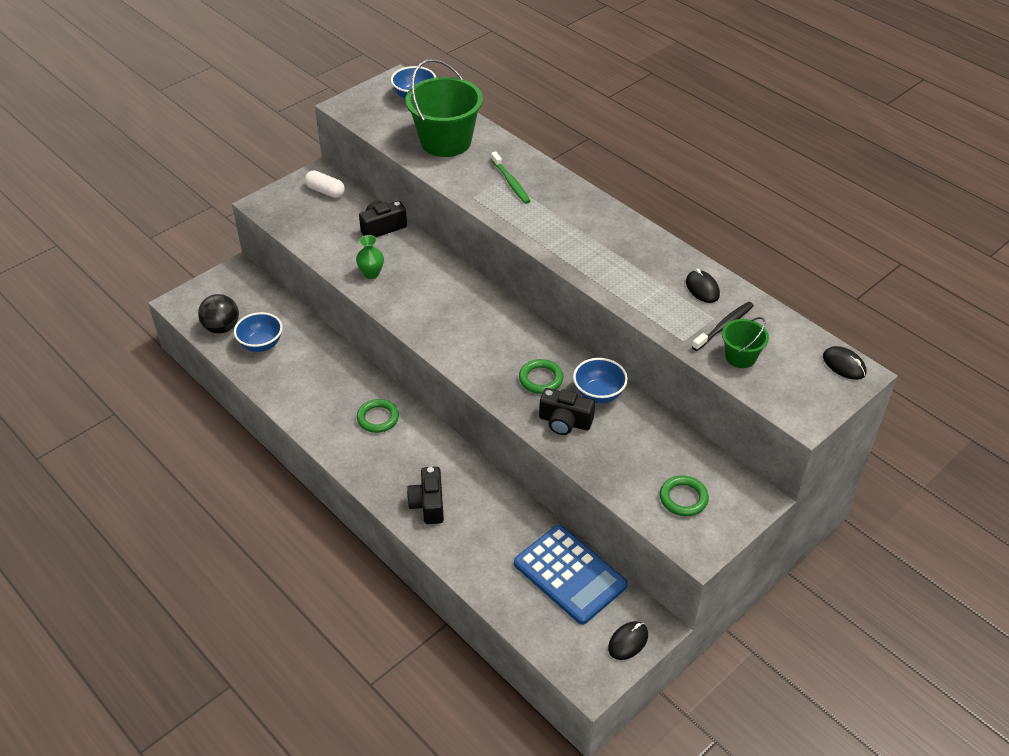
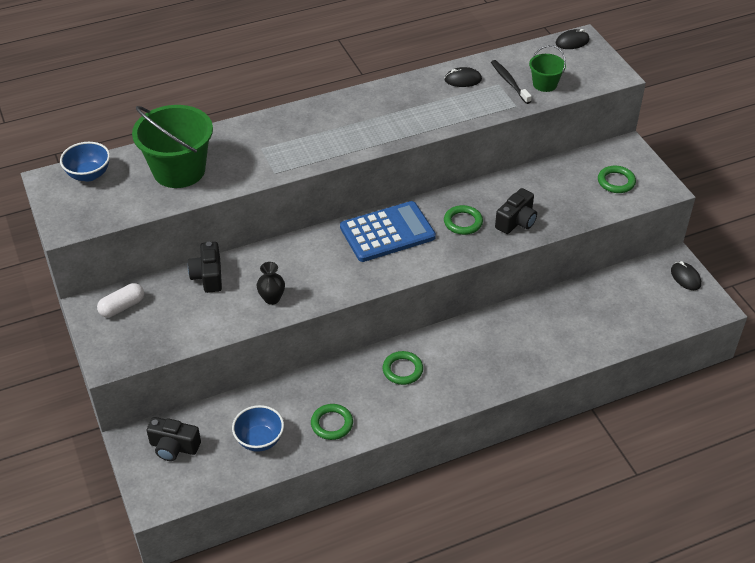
camera: 70 degrees left, 0 degrees up
(222, 328) = (216, 469): black ball -> none
(294, 386) = (332, 424): none -> green ring
(371, 273) = (272, 298): green vase -> black vase
(428, 504) = (516, 358): black camera -> black camera (174, 447)
(511, 182) = (268, 145): green toothbrush -> none
(570, 574) = (616, 291): blue calculator -> blue calculator (387, 232)
(598, 394) = (494, 194): blue bowl -> none

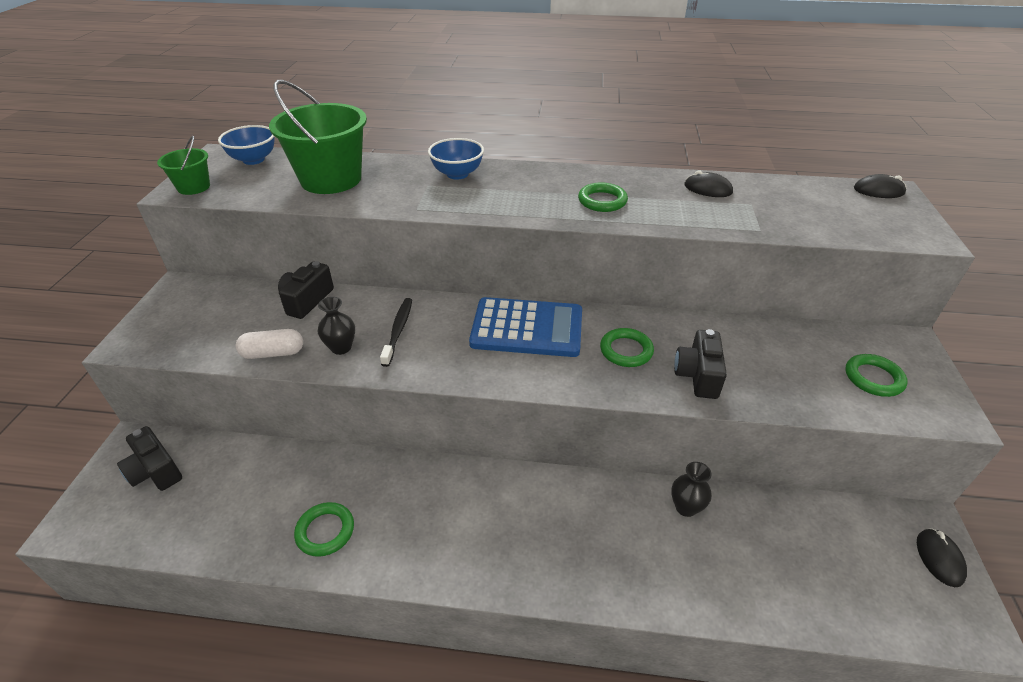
camera: 30 degrees right, 5 degrees down
(122, 307) = (203, 297): white capsule -> white capsule (273, 353)
(259, 440) = (236, 509): blue bowl -> blue bowl (457, 174)
(402, 370) = (459, 503): green ring -> green ring (602, 201)
(509, 82) = (767, 206): black toothbrush -> black toothbrush (398, 331)
(516, 221) = (697, 375): black camera -> black camera turned 120 degrees clockwise
(539, 310) = (686, 507): none -> black vase
(545, 84) = (815, 220): green bucket -> green bucket (194, 187)

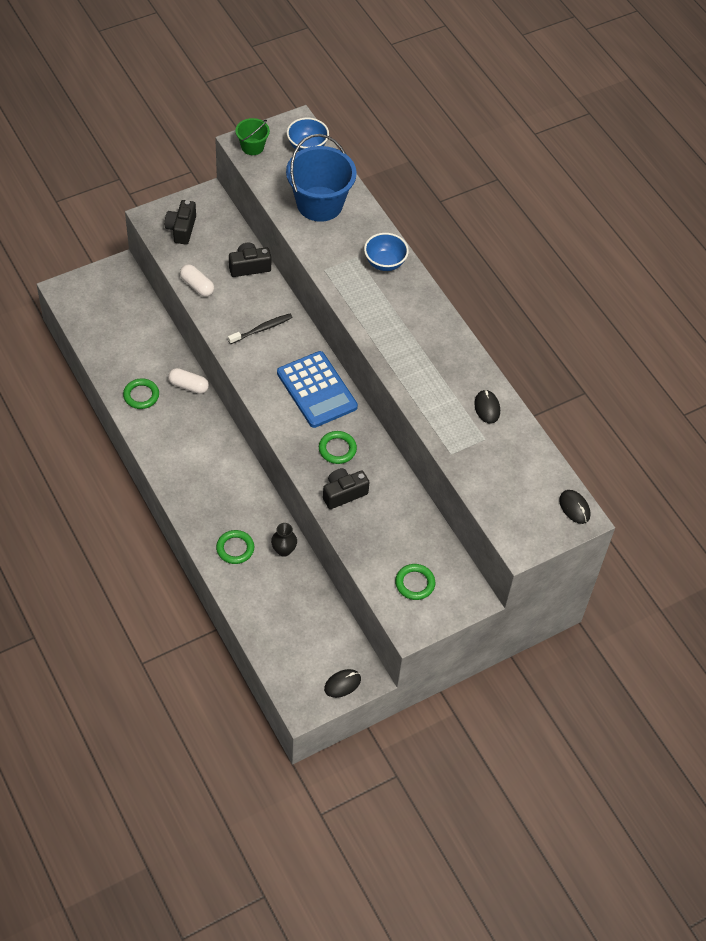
camera: 50 degrees right, 15 degrees up
(155, 471) = (114, 295): black camera -> black camera (181, 229)
(331, 179) = (319, 204): green bucket -> blue bucket
(341, 347) = (226, 313): black vase -> none
(365, 470) = (188, 386): none -> white capsule
(602, 201) = (417, 357): green ring -> green ring (235, 548)

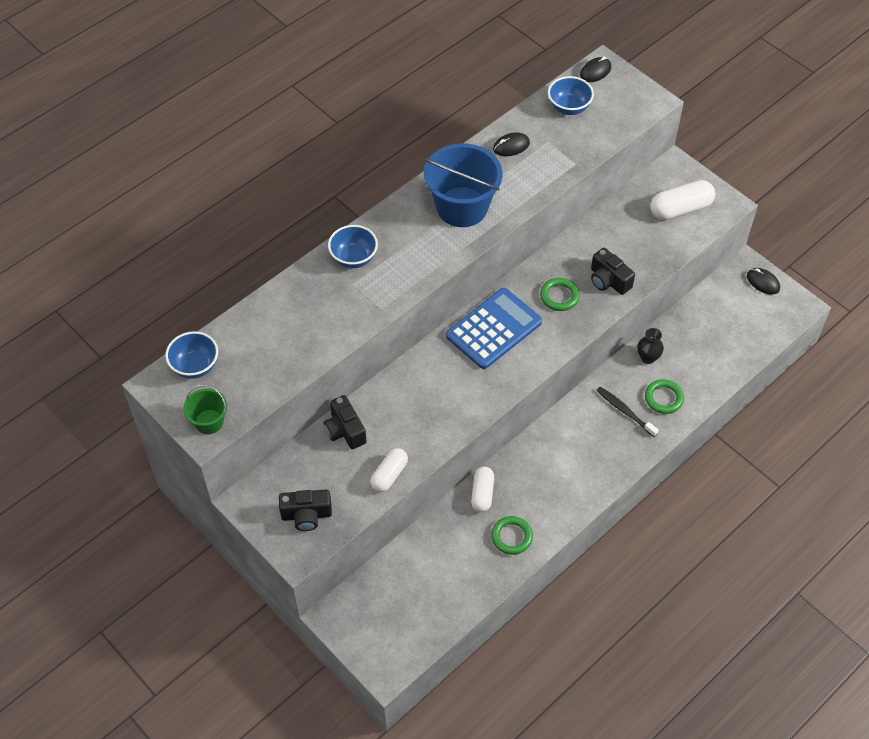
camera: 100 degrees left, 0 degrees up
(262, 329) = (430, 396): black toothbrush -> black toothbrush (625, 411)
(319, 204) = (284, 334): blue bucket -> blue bucket (462, 207)
(415, 583) = (680, 209): green ring -> white capsule
(527, 469) = (569, 108): none -> blue bowl

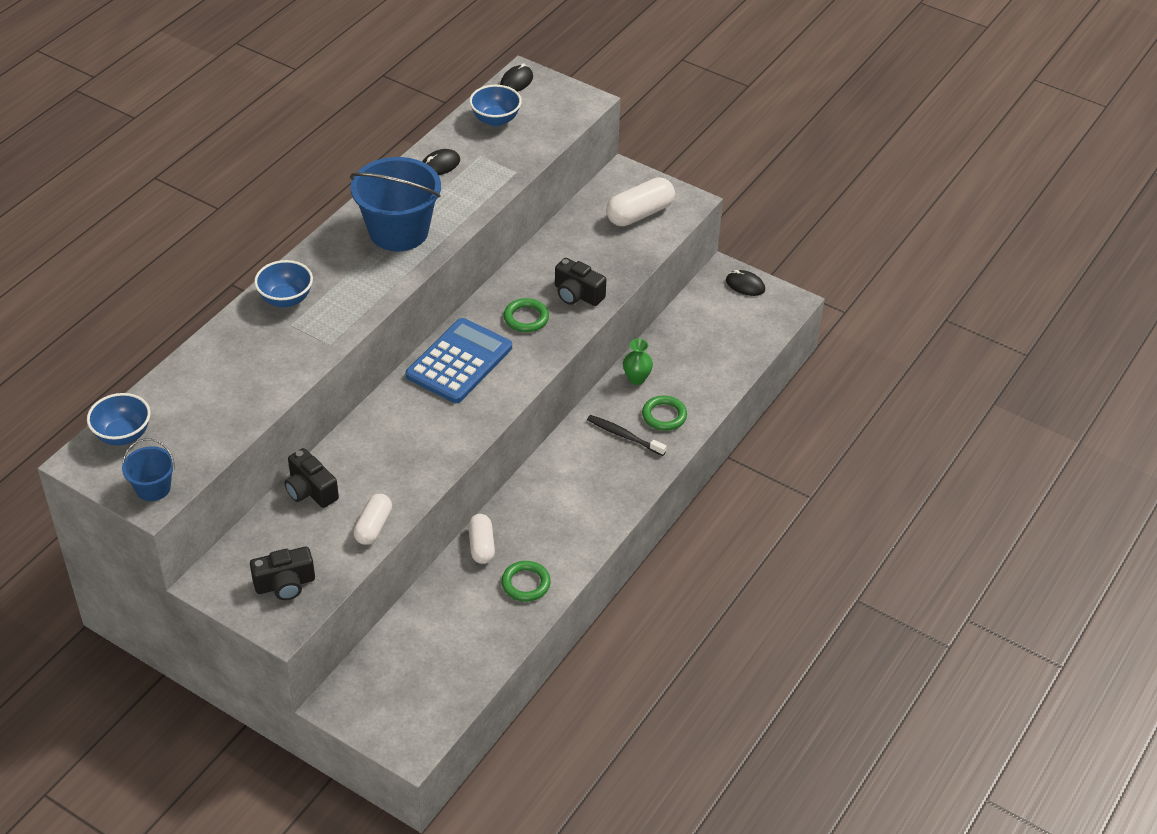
camera: 15 degrees left, 10 degrees down
(209, 422) = (153, 488): green bucket -> blue bucket
(648, 358) = (636, 378): black vase -> green vase

